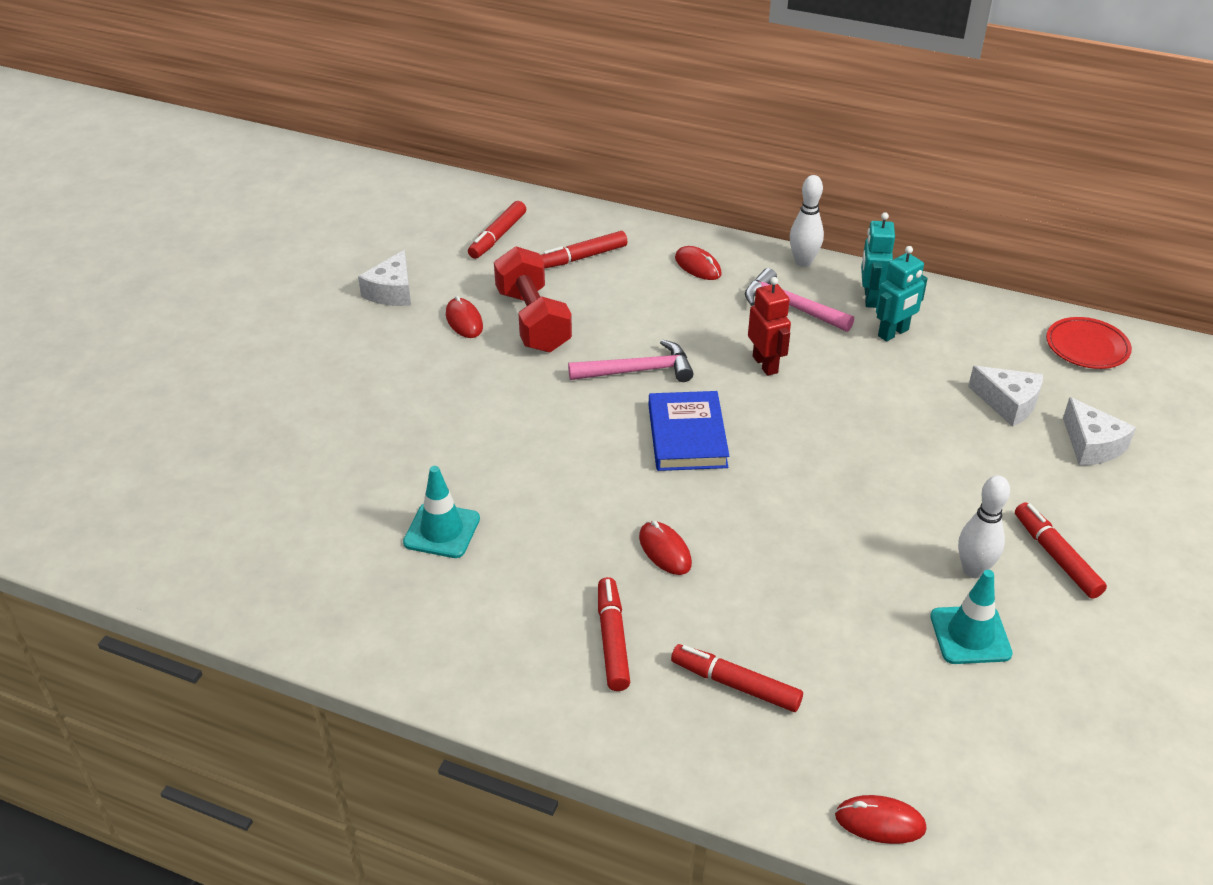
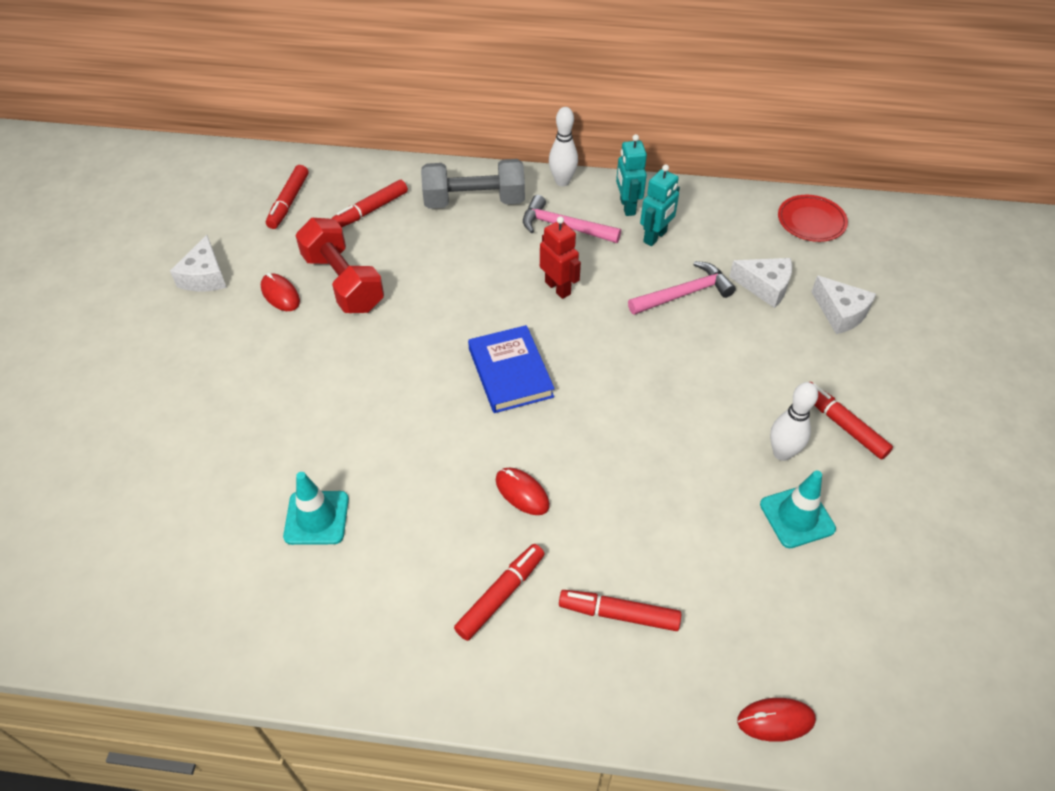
camera: 15 degrees left, 10 degrees up
(612, 640) = (500, 595): red marker -> red marker turned 60 degrees clockwise
(638, 371) = (450, 315): pink hammer -> pink hammer (684, 294)
(697, 266) = (474, 201): red mouse -> grey dumbbell

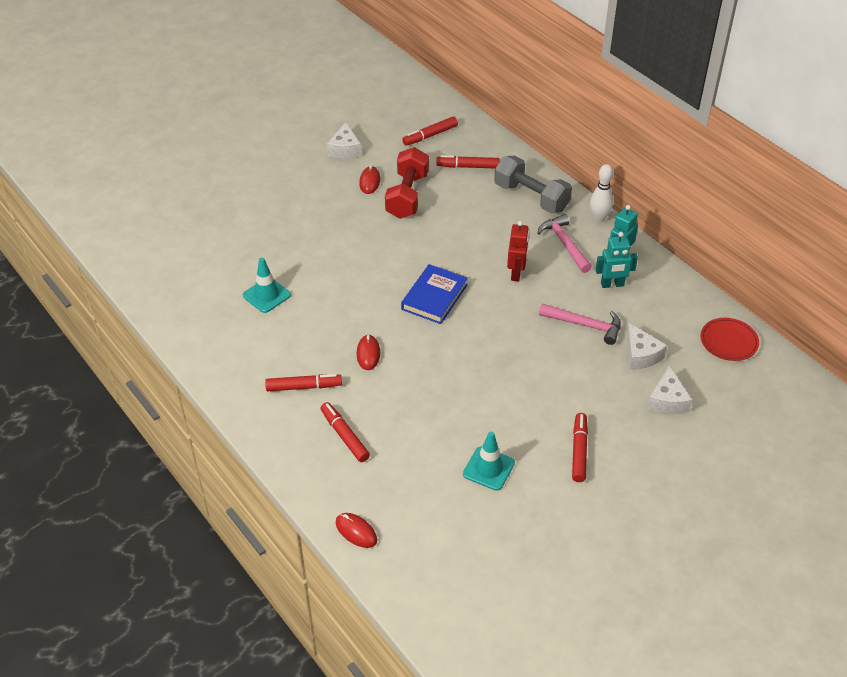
camera: 45 degrees right, 5 degrees down
(205, 276) = (345, 149): white cheese -> white cheese turned 45 degrees counterclockwise
(782, 453) = (524, 437): white bowling pin -> none

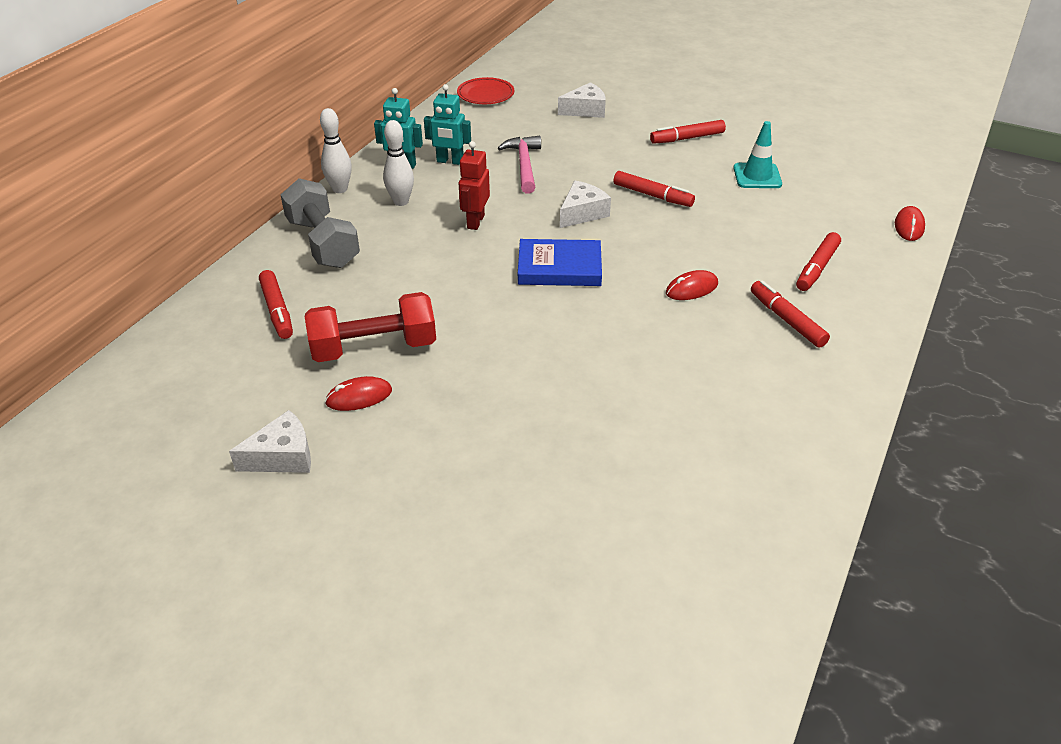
camera: 115 degrees left, 5 degrees down
(266, 295) = (674, 413): turquoise traffic cone -> none
(430, 135) = (209, 369): red marker -> red marker (652, 195)
(516, 273) = (475, 222): red robot -> red robot turned 60 degrees counterclockwise
(531, 197) = (323, 243): grey dumbbell -> grey dumbbell turned 45 degrees counterclockwise
(564, 244) = (401, 202): pink hammer -> white bowling pin
(612, 284) = (450, 161): turquoise robot -> turquoise robot turned 135 degrees clockwise
(641, 355) = (540, 130): white cheese -> white cheese (582, 213)

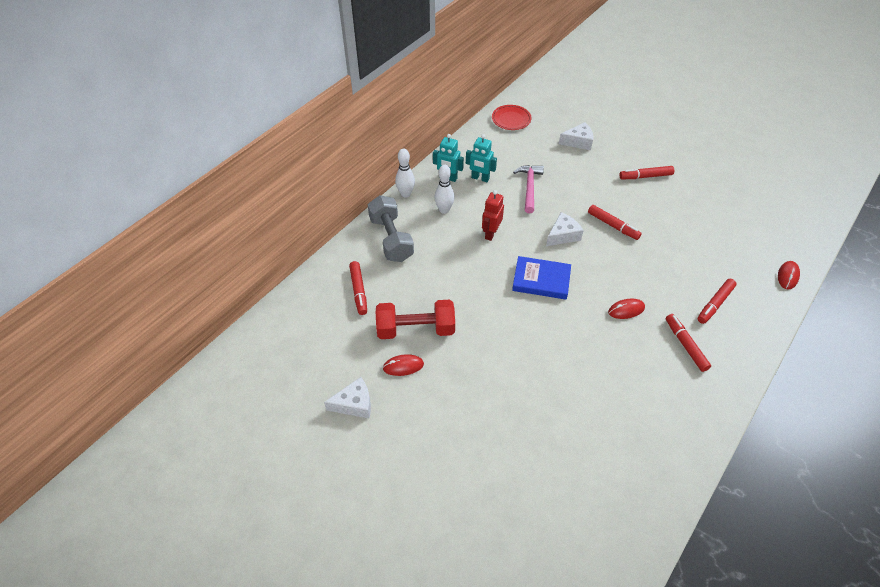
camera: 10 degrees right, 10 degrees up
(757, 176) = (689, 217): turquoise traffic cone -> none

